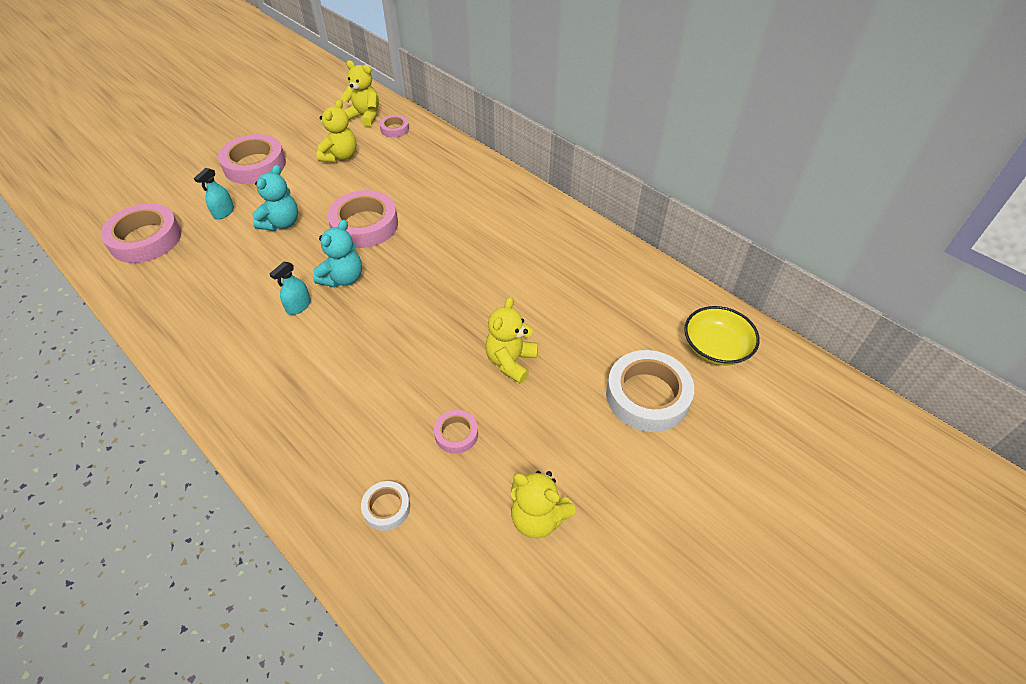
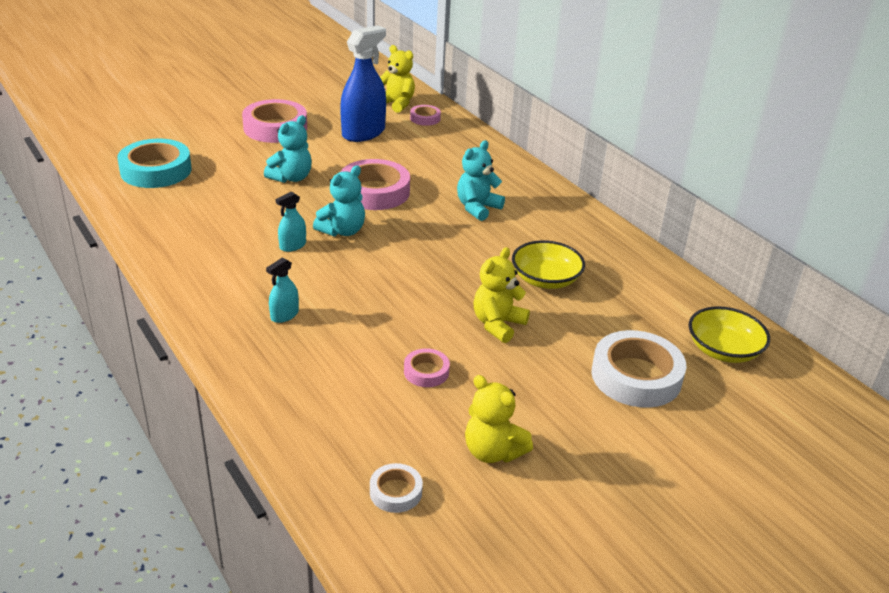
camera: 10 degrees right, 15 degrees down
(145, 239) = (156, 170): pink tape -> turquoise tape
(224, 212) = (236, 161): turquoise spray bottle -> turquoise spray bottle (284, 315)
(340, 156) = (363, 133): yellow teddy bear -> blue spray bottle
(386, 508) = (341, 415): white tape -> white tape (395, 492)
(464, 226) = (477, 208): none -> turquoise teddy bear
(543, 298) = (545, 279): none -> yellow bowl

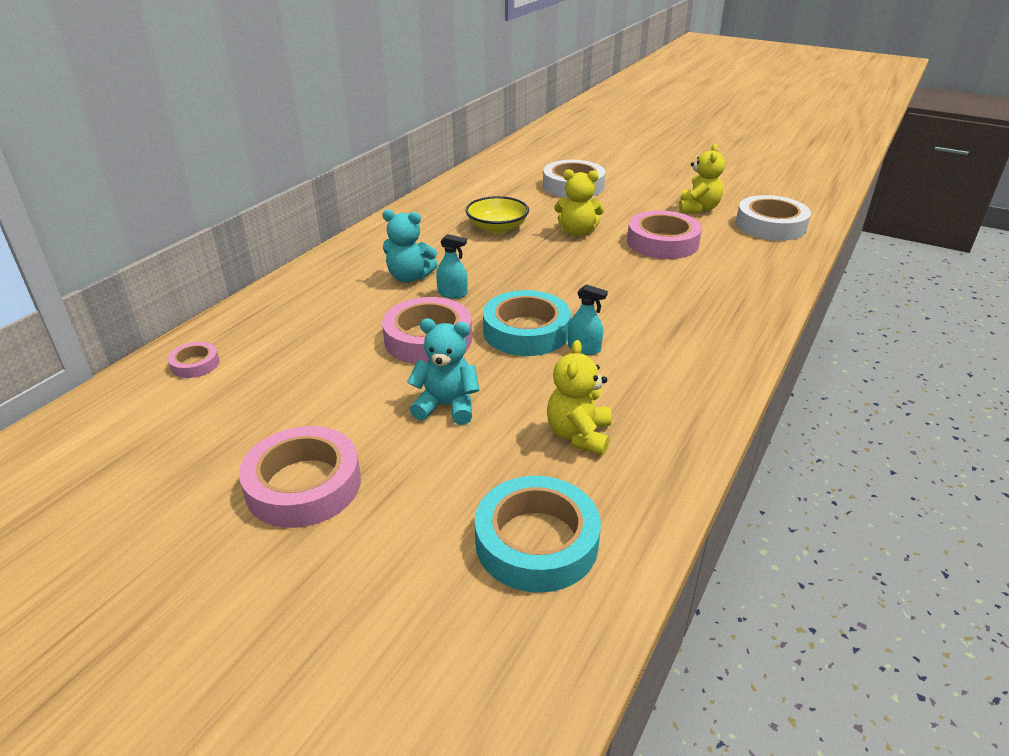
camera: 115 degrees left, 0 degrees up
(284, 315) = (685, 313): turquoise spray bottle -> turquoise spray bottle (452, 293)
(342, 231) = (526, 331): turquoise teddy bear -> turquoise tape
(363, 133) = (272, 397): blue spray bottle -> none
(395, 492) = (770, 225): white tape -> white tape, size x2.00
(396, 104) = (150, 402): yellow teddy bear -> yellow teddy bear (579, 435)
(426, 372) = (662, 242): pink tape -> pink tape, size x2.00
(723, 350) = (513, 169): yellow bowl -> none

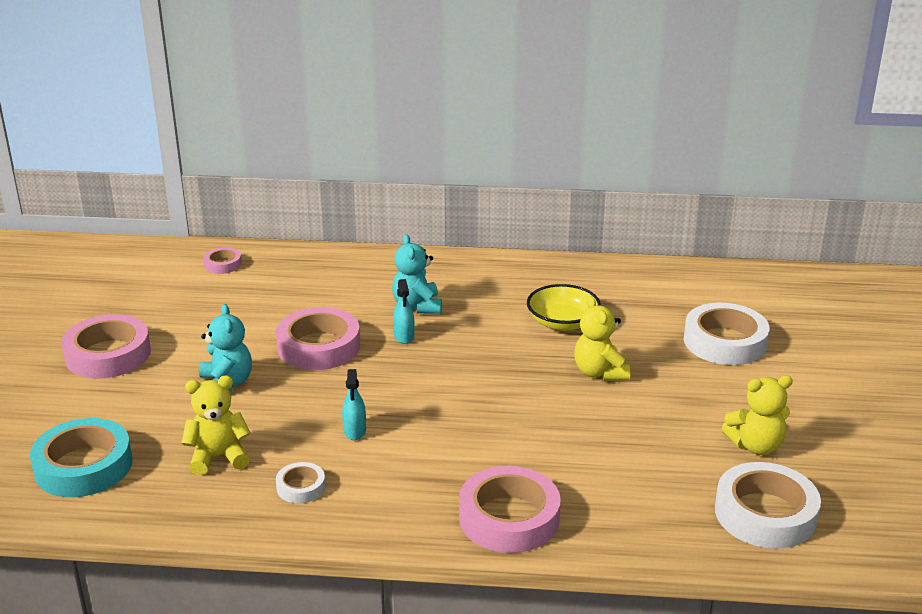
camera: 65 degrees right, 5 degrees down
(526, 331) = (364, 392): turquoise tape -> none
(655, 395) = (301, 487): none -> white tape
(662, 242) = (628, 435): pink tape -> pink tape (509, 518)

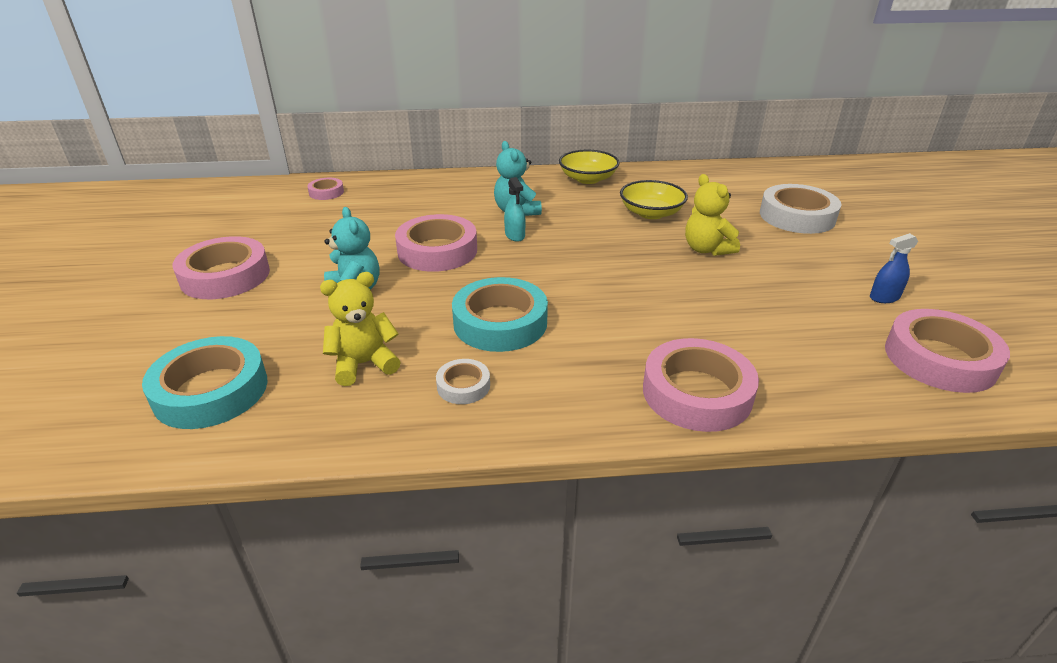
camera: 10 degrees left, 5 degrees up
(355, 431) = (500, 322): turquoise spray bottle -> turquoise tape
(512, 271) = (588, 179): none -> yellow bowl
(755, 446) = (884, 297): yellow teddy bear -> blue spray bottle
(765, 514) = (939, 359): white tape -> pink tape

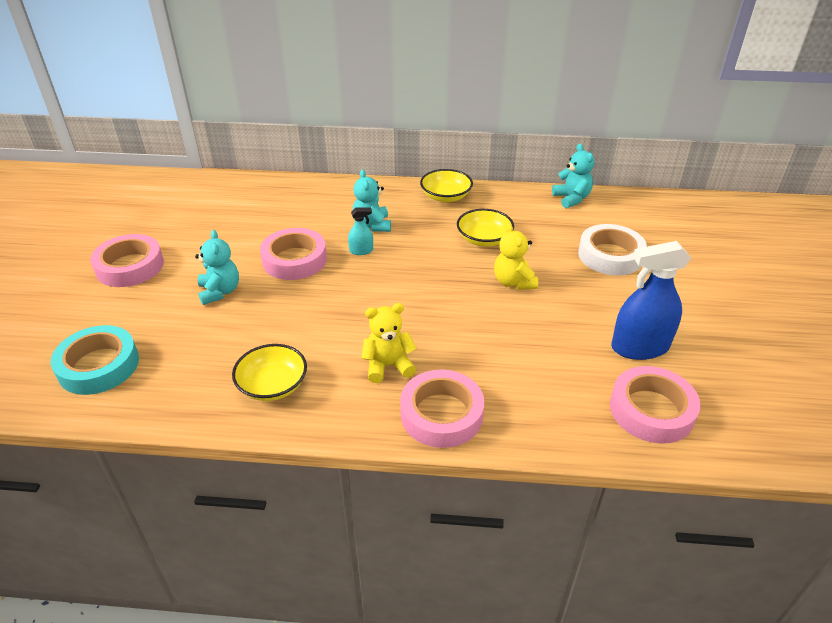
camera: 10 degrees right, 5 degrees up
(326, 192) = (226, 191): pink tape -> none
(364, 364) = (208, 357): yellow teddy bear -> yellow teddy bear (388, 366)
(463, 386) = (273, 385): white tape -> yellow bowl
(500, 322) = (319, 333): turquoise tape -> none
(515, 235) = (361, 251): turquoise spray bottle -> turquoise spray bottle turned 90 degrees counterclockwise
(725, 171) = (571, 199): none -> turquoise teddy bear
(884, 297) = (640, 347): blue spray bottle -> blue spray bottle, size x2.14

